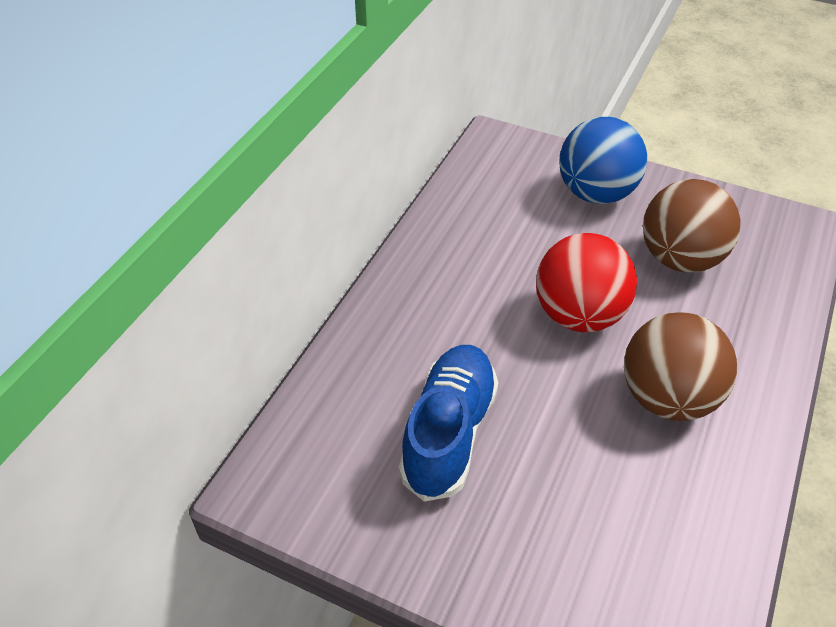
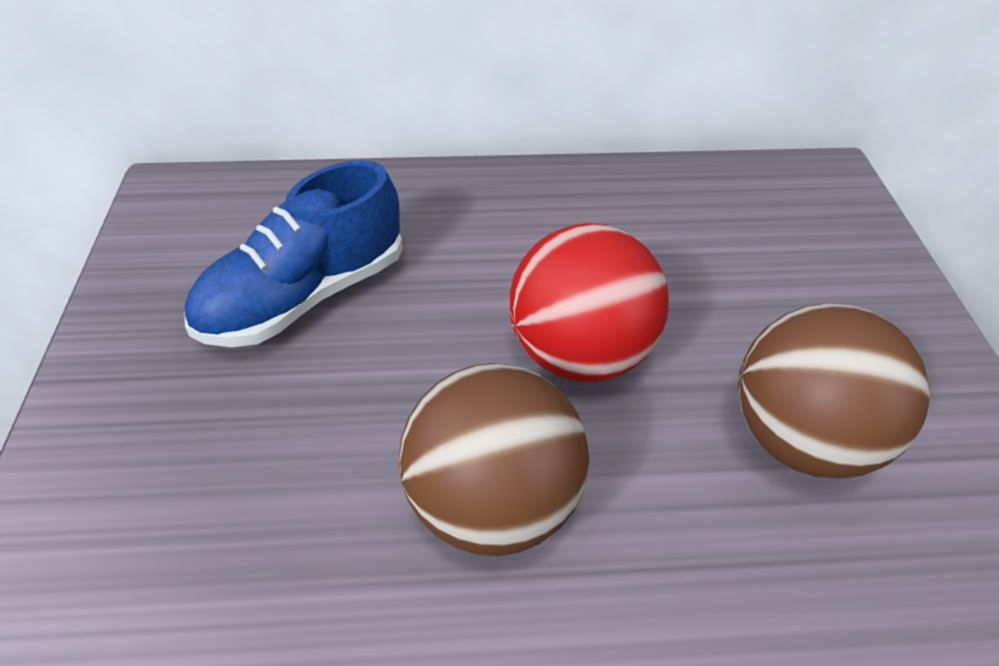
camera: 60 degrees right, 0 degrees up
(449, 433) = (304, 296): blue shoe -> blue shoe turned 150 degrees clockwise
(596, 193) = (838, 299): blue ball -> none

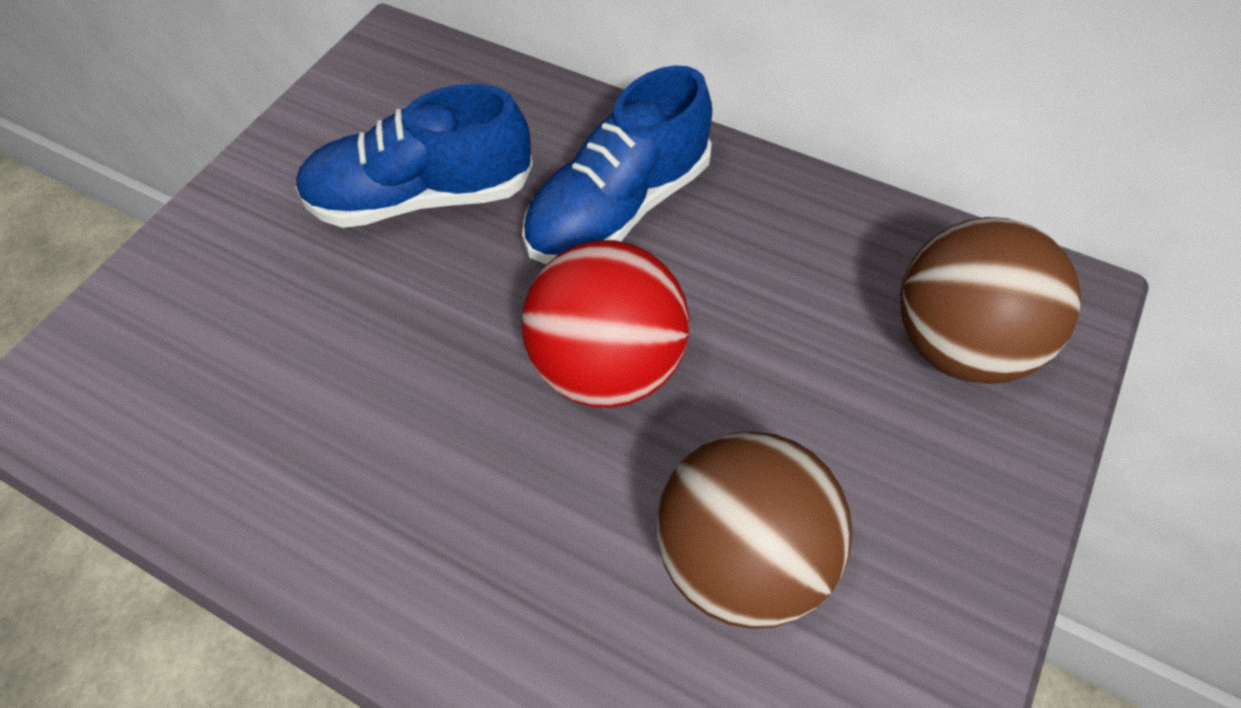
camera: 35 degrees right, 10 degrees up
(486, 239) = (619, 208): none -> blue shoe
(493, 504) = (425, 462): brown ball -> brown ball (960, 345)

